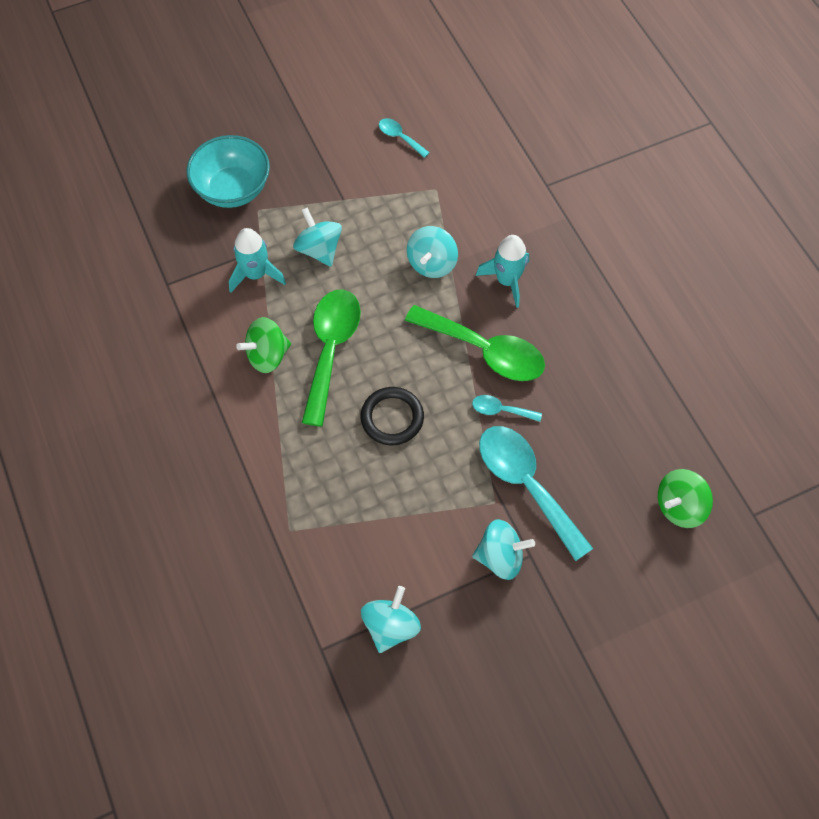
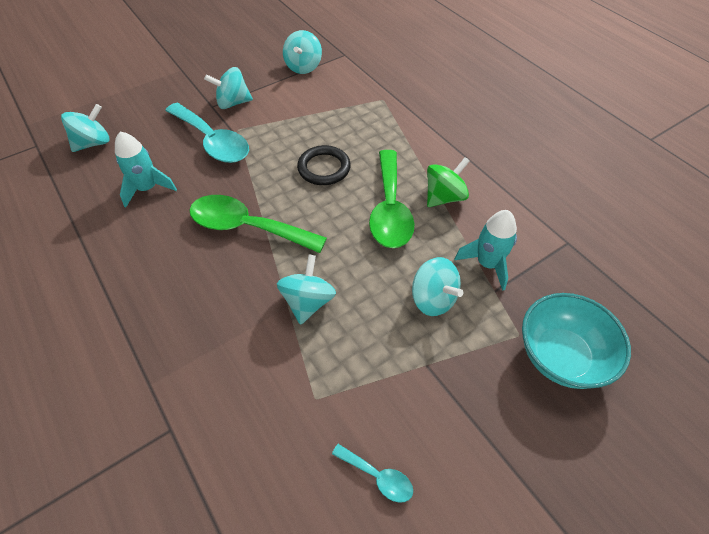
camera: 170 degrees right, 10 degrees down
(500, 410) = (232, 184): turquoise spoon -> none
(507, 281) = (225, 295): turquoise rocket -> turquoise rocket (147, 189)
(679, 506) = (93, 143): green spinning top -> turquoise spinning top

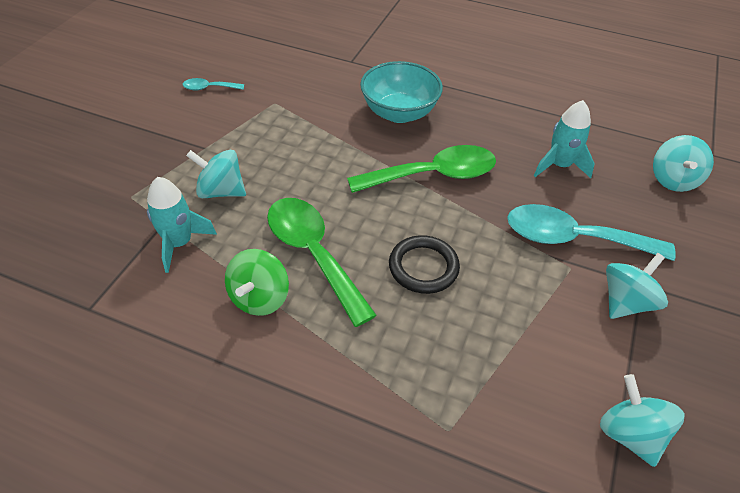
camera: 145 degrees right, 5 degrees down
(308, 302) = (326, 147): turquoise spinning top -> none
(560, 356) = (89, 195): turquoise bowl -> turquoise bowl (399, 113)

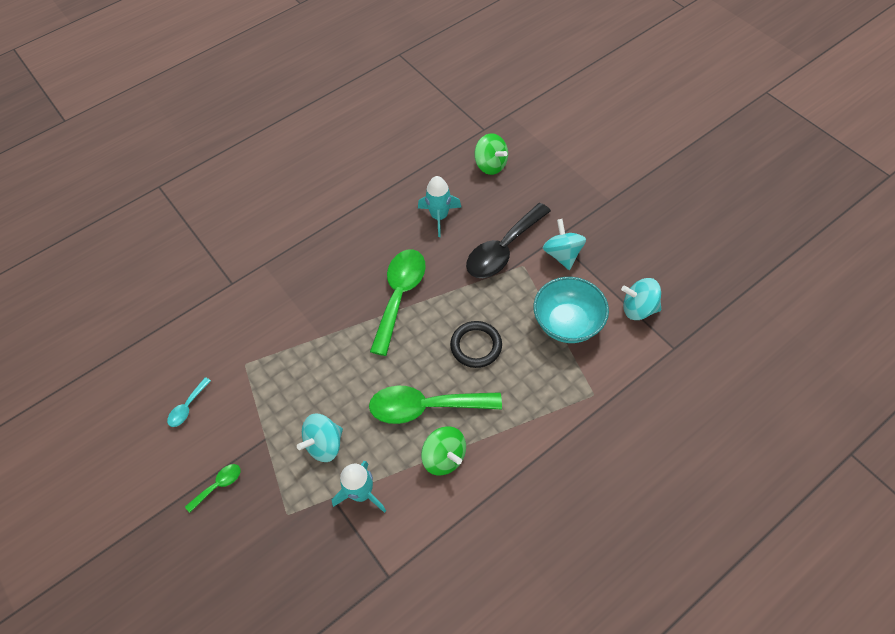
camera: 55 degrees left, 10 degrees up
(141, 138) = (218, 485): none -> green spoon
(399, 113) = (320, 282): turquoise bowl -> turquoise bowl (567, 323)
(573, 239) = (503, 250): turquoise spoon -> black spoon
(673, 180) = (490, 165): turquoise spinning top -> green spinning top

